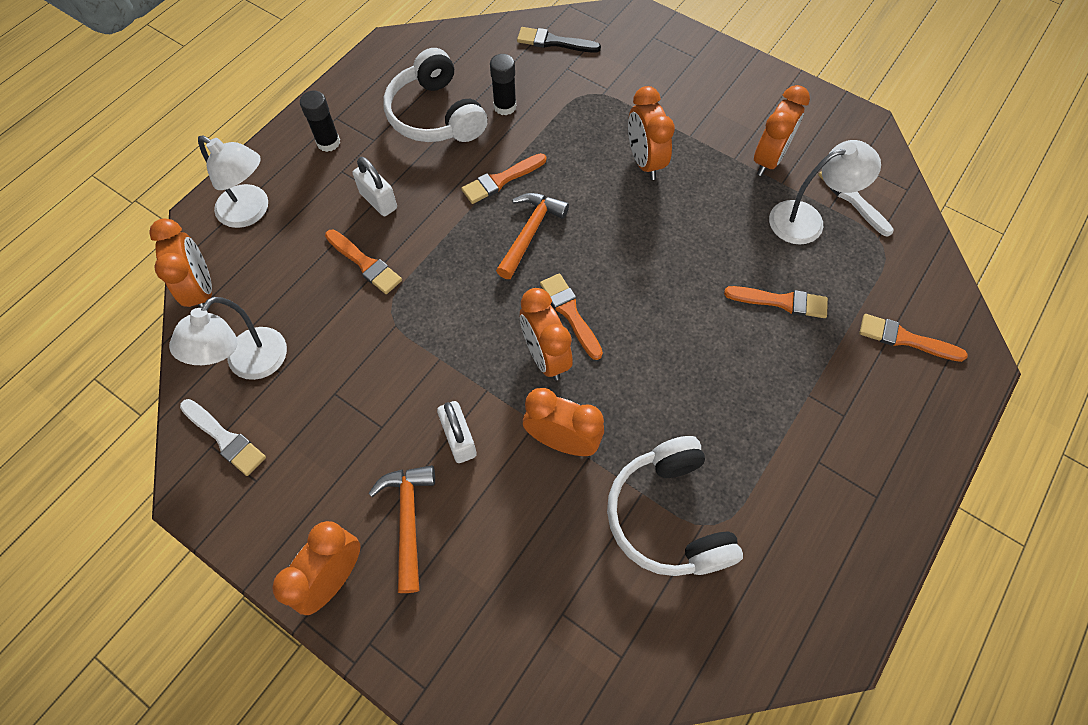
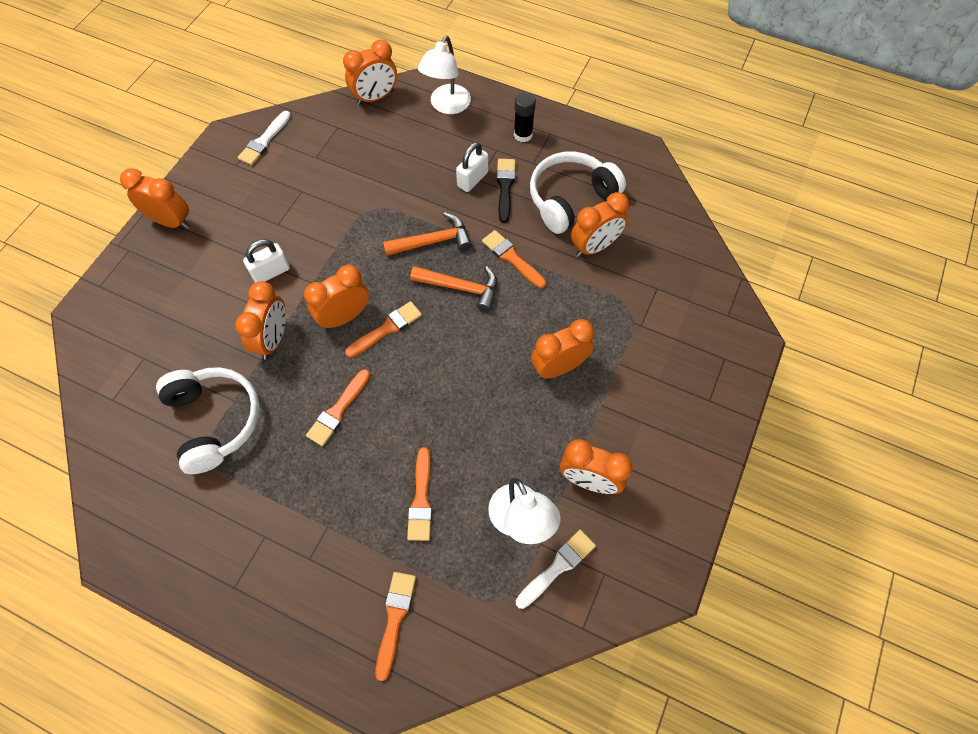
camera: 80 degrees right, 0 degrees up
(249, 364) = (320, 139): white lamp -> none
(365, 264) = (412, 184): orange brush -> orange brush (338, 410)
(408, 520) = (210, 254): orange hammer -> orange hammer (433, 241)
(505, 106) = (595, 247): black glue stick -> orange clock
(554, 42) = (687, 272): black brush -> black brush (505, 187)
(668, 516) = (214, 421): white headphones -> white headphones turned 90 degrees clockwise

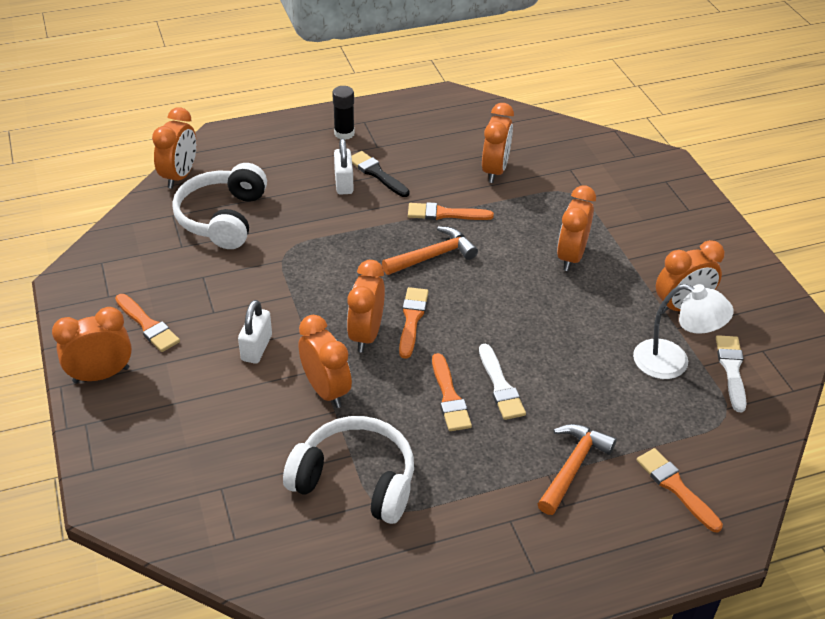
camera: 45 degrees left, 20 degrees down
(264, 141) = (113, 263): white brush -> white brush (500, 386)
(421, 499) = (590, 403): orange brush -> orange brush (148, 325)
(433, 241) = (368, 241): orange hammer -> orange hammer (572, 467)
(447, 106) = (253, 148): white lamp -> none
(570, 199) = (437, 152): white headphones -> white headphones (223, 218)

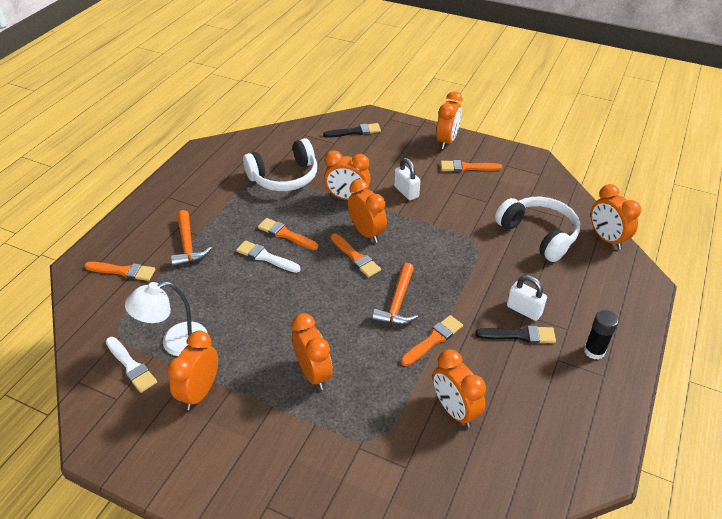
camera: 135 degrees right, 0 degrees up
(168, 485) = (355, 131): none -> black brush

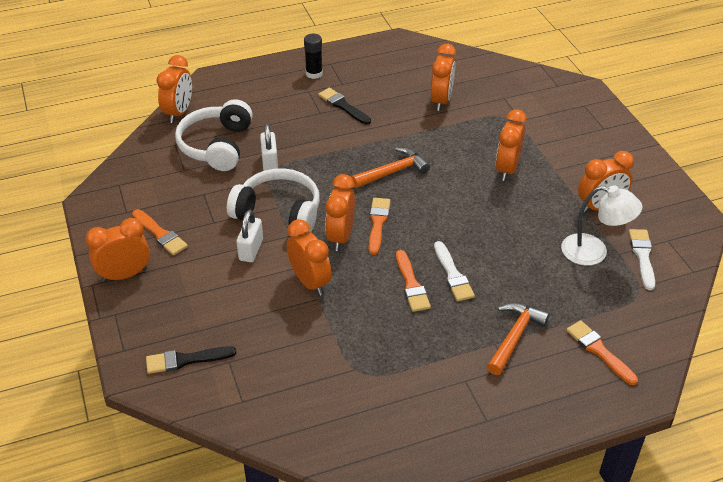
camera: 135 degrees left, 0 degrees up
(284, 177) = (337, 352): white headphones -> white headphones (278, 212)
(355, 131) = (186, 360): black brush -> black brush turned 45 degrees counterclockwise
(433, 340) = (401, 137): orange brush -> none
(524, 310) = (316, 115): white padlock -> white padlock (270, 162)

